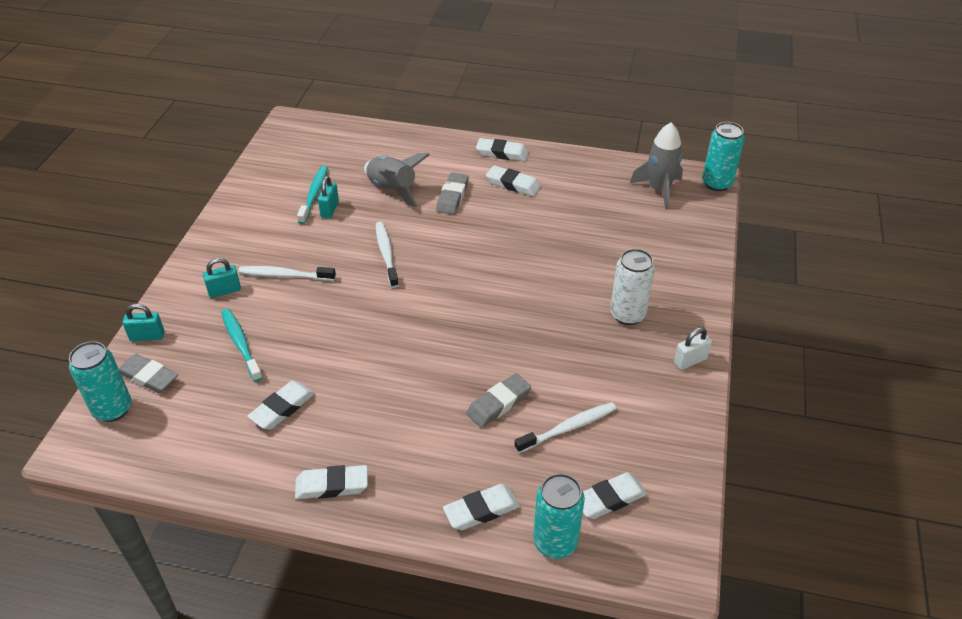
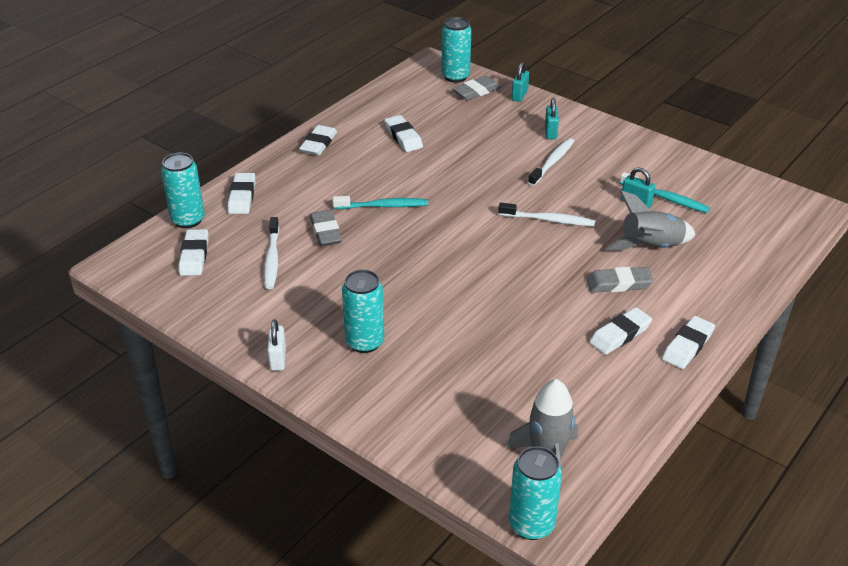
camera: 115 degrees right, 5 degrees down
(240, 344) = (483, 130): turquoise toothbrush -> turquoise toothbrush (383, 206)
(452, 196) = (618, 284): grey eraser -> grey eraser turned 45 degrees counterclockwise
(627, 314) = (364, 342): white can -> turquoise can

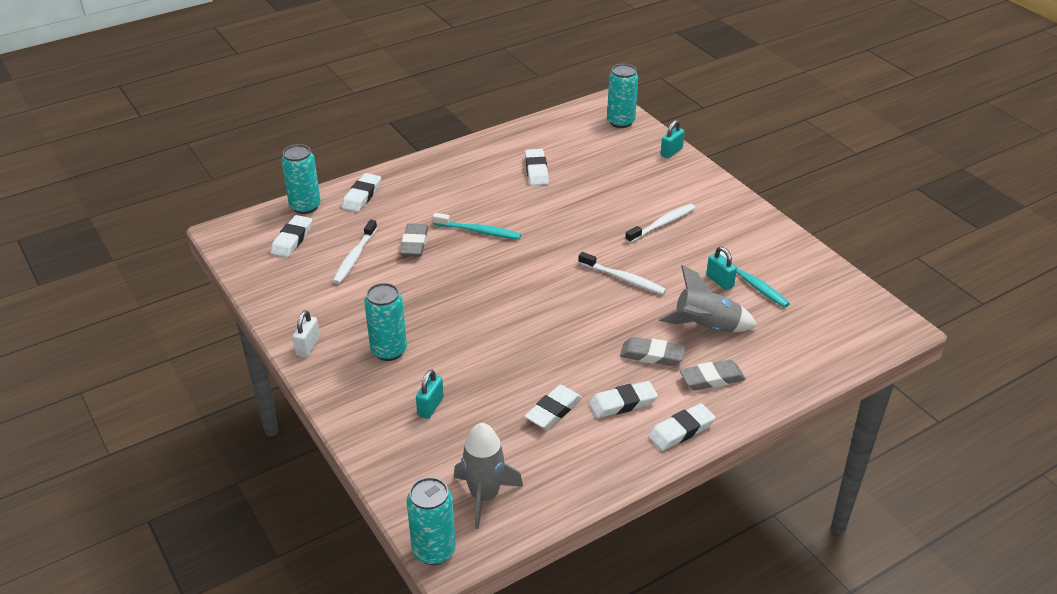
camera: 20 degrees right, 0 degrees up
(318, 144) = (456, 161): white eraser -> white eraser (553, 410)
(476, 91) = (632, 140): grey eraser -> grey eraser (712, 379)
(550, 132) = (679, 194): turquoise padlock -> turquoise padlock (430, 406)

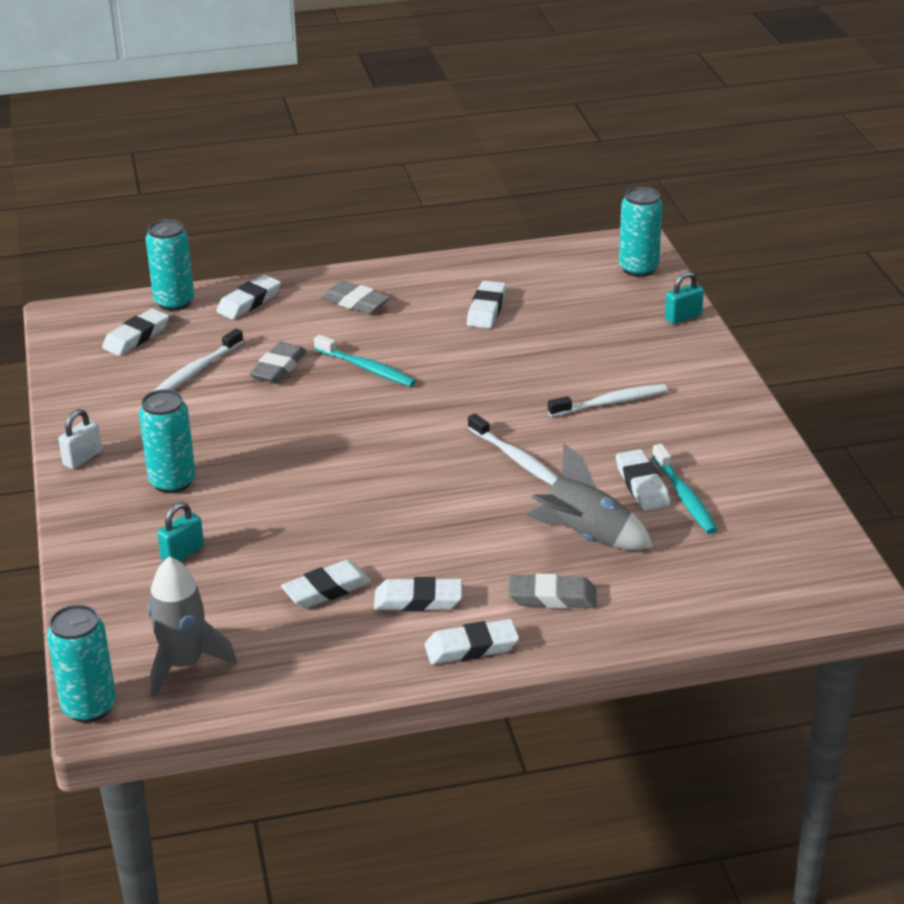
camera: 20 degrees right, 5 degrees down
(652, 355) = (492, 554): grey eraser -> grey eraser (356, 302)
(720, 281) = (642, 485): turquoise padlock -> white eraser

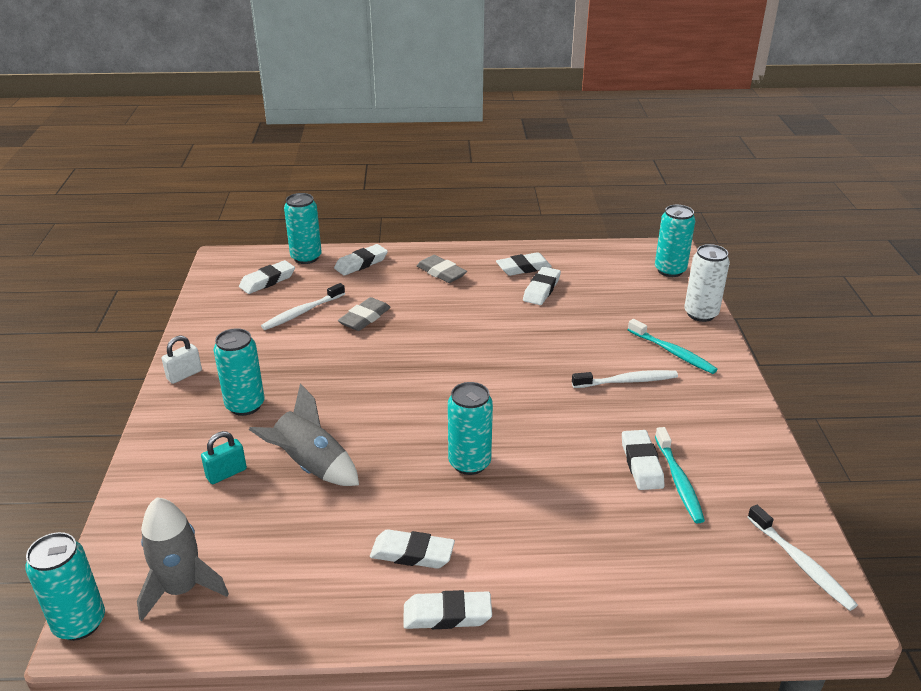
camera: 10 degrees right, 0 degrees up
(327, 590) = (334, 529): white eraser -> white eraser (523, 268)
(367, 368) = (433, 327): turquoise toothbrush -> turquoise toothbrush (672, 352)
(454, 508) = (469, 463): none -> turquoise can
(515, 458) = (534, 422): white toothbrush -> white toothbrush (801, 564)
(552, 597) = (536, 570): grey eraser -> none
(585, 537) = (580, 509): grey rocket -> grey rocket (311, 466)
(683, 317) = (701, 314): turquoise padlock -> white can

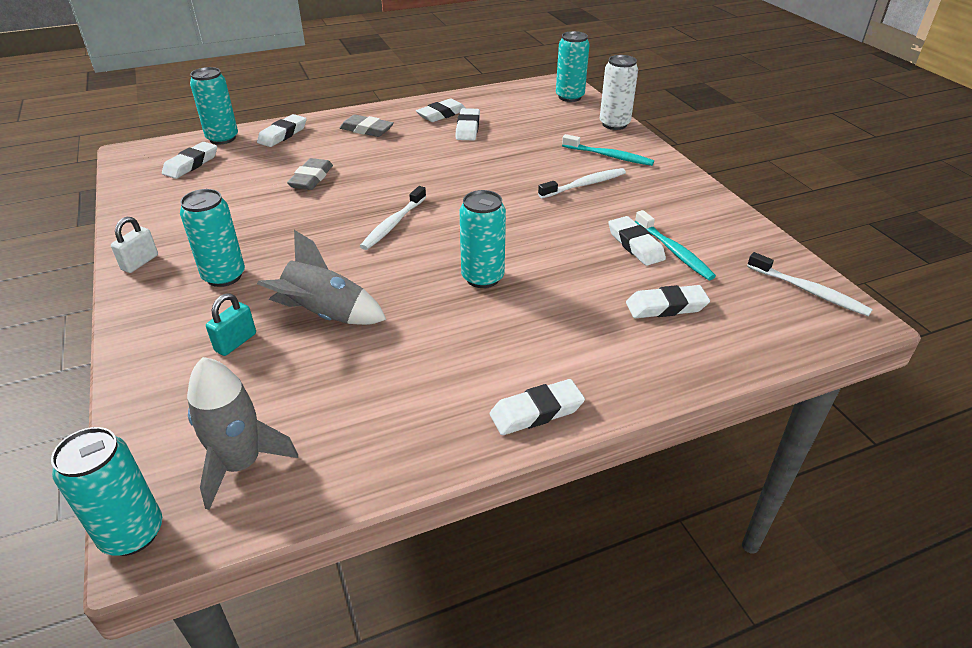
camera: 20 degrees left, 5 degrees up
(302, 312) = (243, 185): white toothbrush -> white toothbrush (393, 224)
(412, 553) = (472, 367): white eraser -> white eraser (666, 306)

